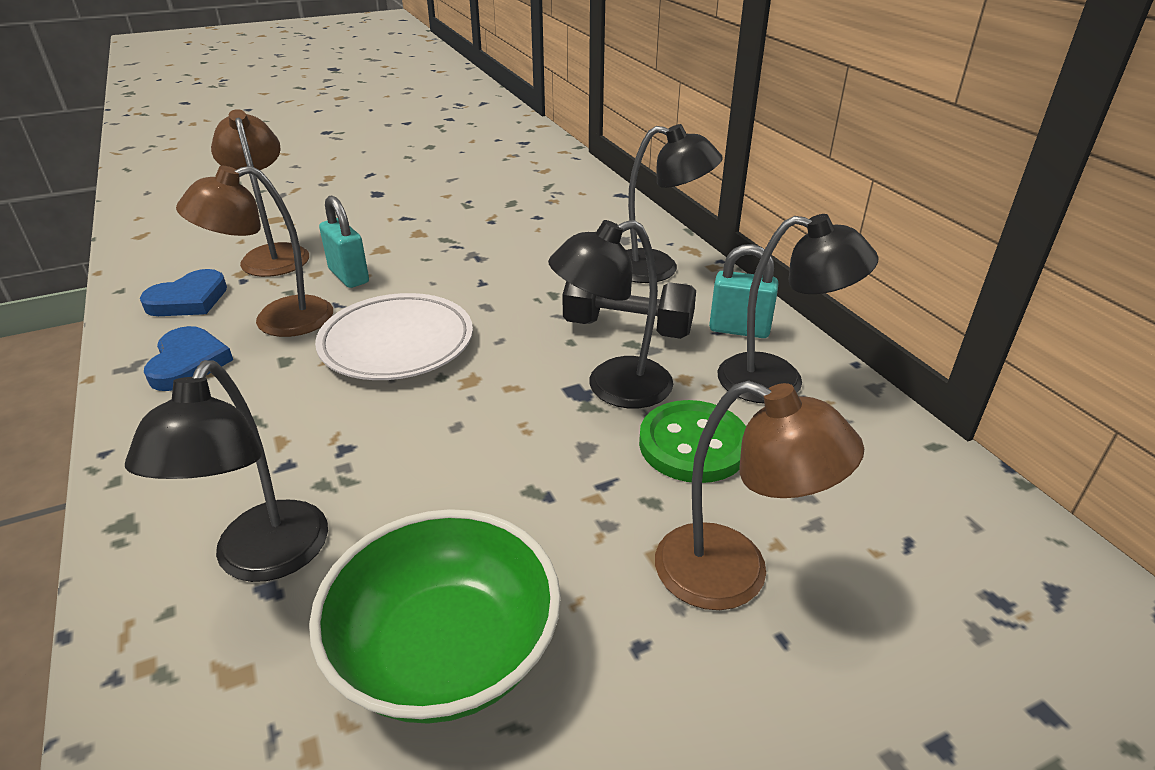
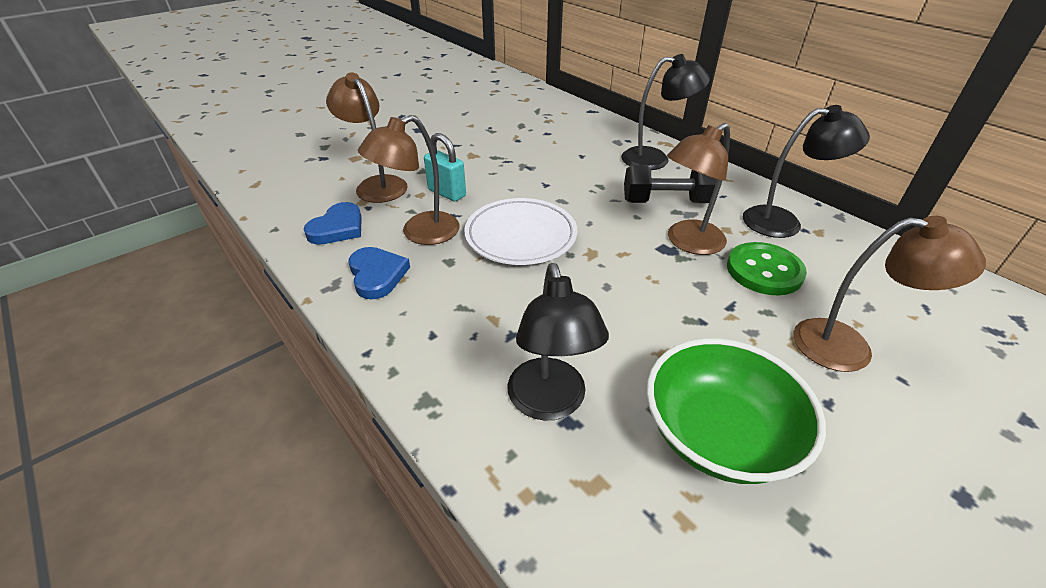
camera: 15 degrees left, 5 degrees up
(613, 388) = (687, 243): black lamp -> brown lamp
(739, 329) = (735, 192): turquoise padlock -> none

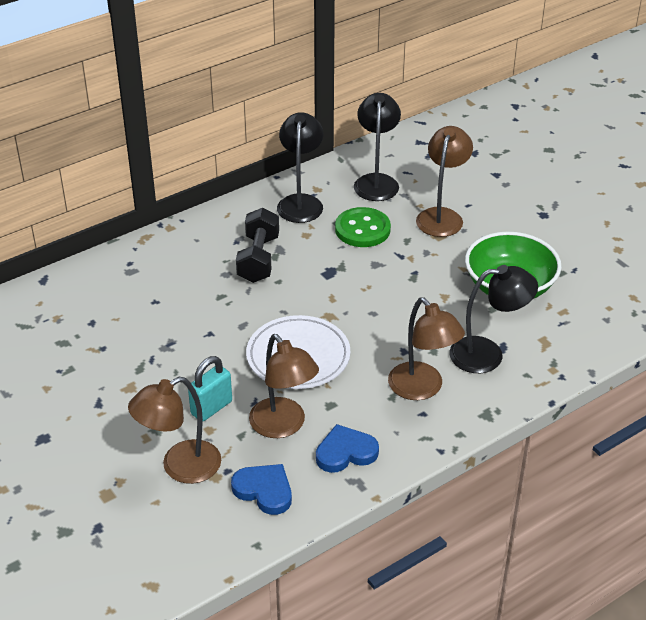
camera: 85 degrees left, 0 degrees up
(655, 159) = (177, 251): black lamp -> black lamp (376, 181)
(687, 243) = (322, 259): brown lamp -> brown lamp (422, 389)

